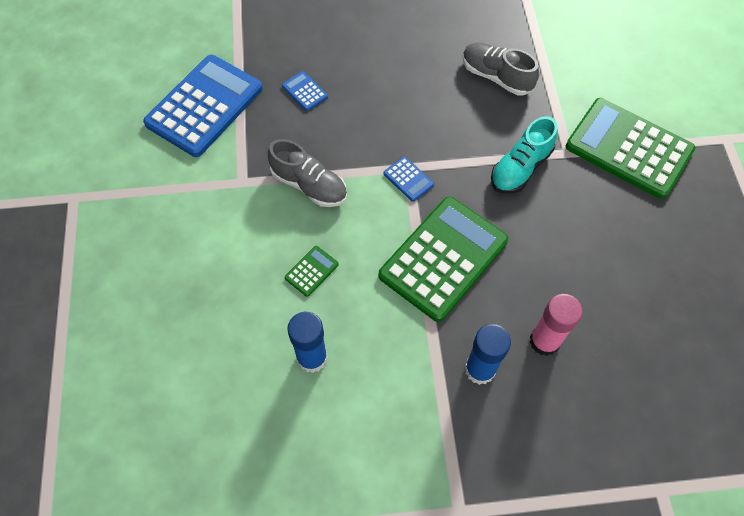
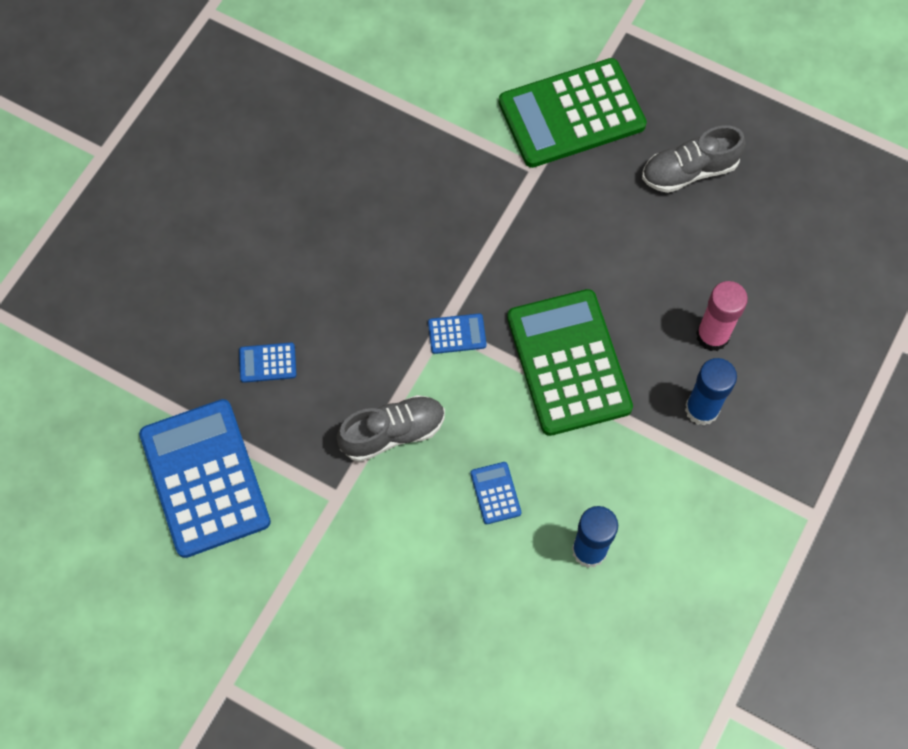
camera: 55 degrees left, 5 degrees up
(311, 271) = (495, 493): green calculator -> blue calculator
(496, 77) = (397, 166): grey shoe -> grey shoe (689, 171)
(520, 168) = (521, 223): turquoise shoe -> none

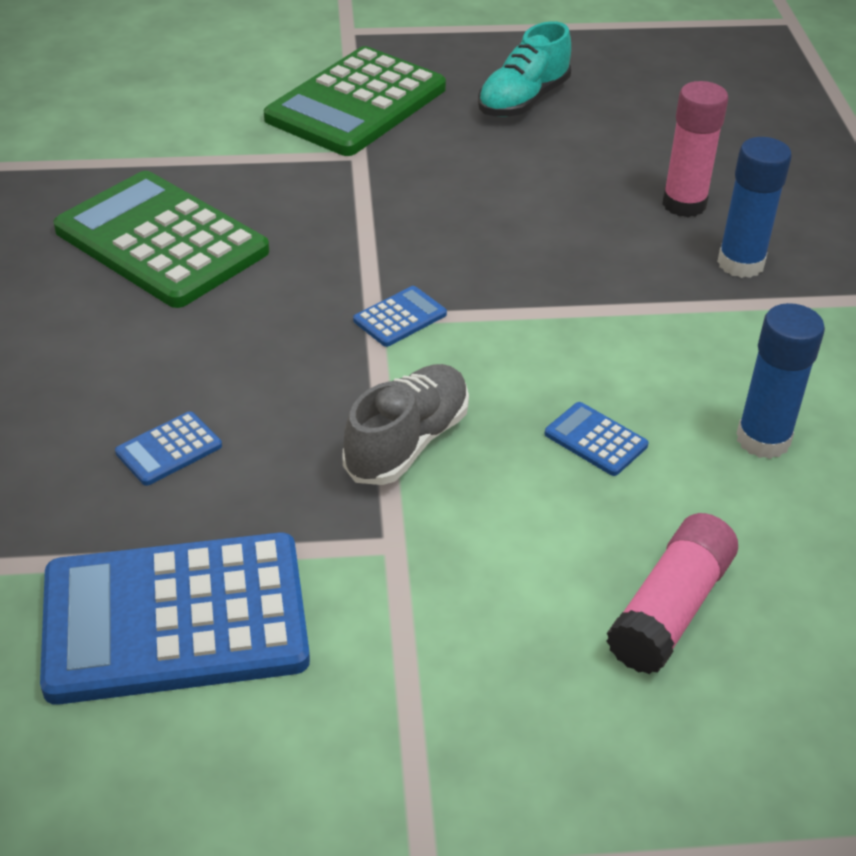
camera: 35 degrees left, 25 degrees down
(205, 478) = (175, 619): blue calculator -> blue calculator turned 45 degrees counterclockwise
(443, 624) = (670, 609): none -> pink glue stick
(569, 362) = (556, 287): green calculator -> green calculator (161, 241)
(689, 171) = (523, 100): grey shoe -> turquoise shoe

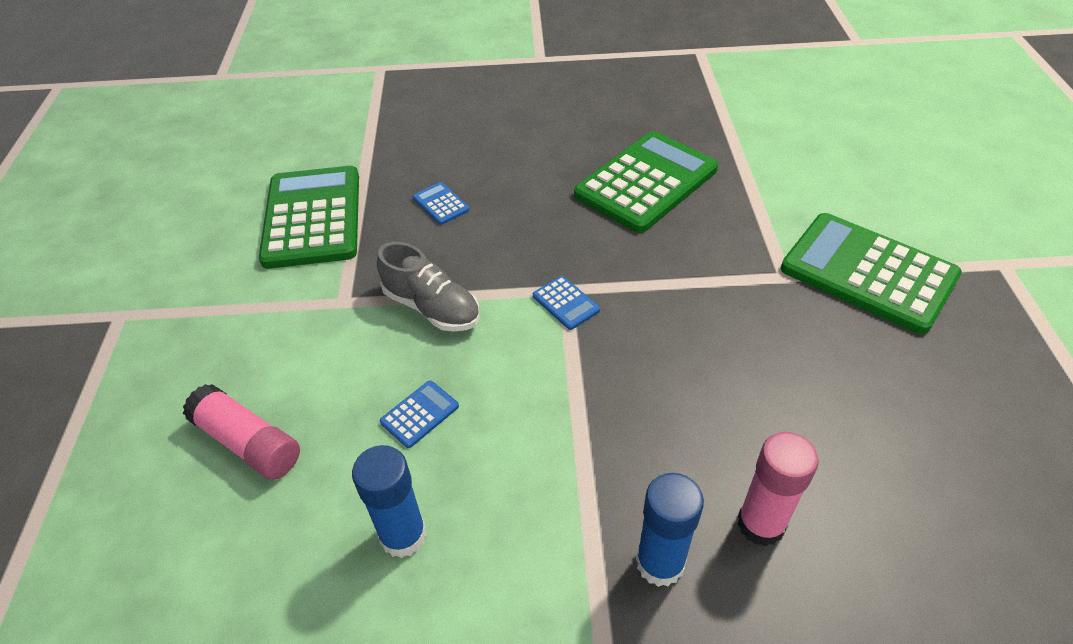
camera: 95 degrees right, 5 degrees up
(175, 619) = (313, 217): blue calculator -> green calculator
(523, 100) = (924, 395): turquoise shoe -> none

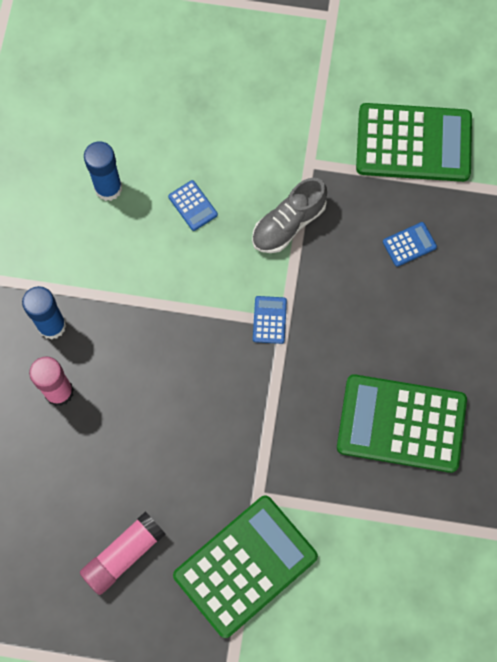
camera: 100 degrees right, 25 degrees up
(248, 443) = (197, 103): pink glue stick -> pink glue stick (123, 555)
(566, 303) = (269, 320): blue calculator -> blue calculator turned 120 degrees clockwise
(646, 182) = (401, 423): green calculator -> green calculator turned 135 degrees clockwise

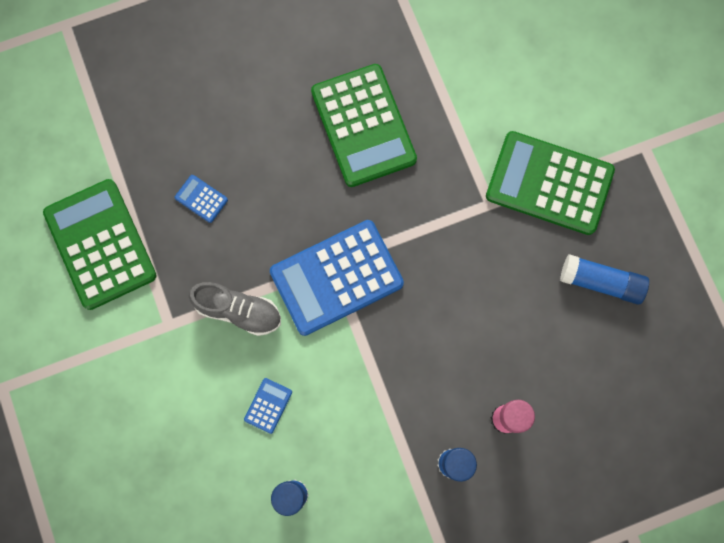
camera: 120 degrees left, 5 degrees up
(123, 555) = (601, 282): pink glue stick -> blue glue stick
(269, 320) = (336, 277): blue calculator -> blue calculator, size x2.48

